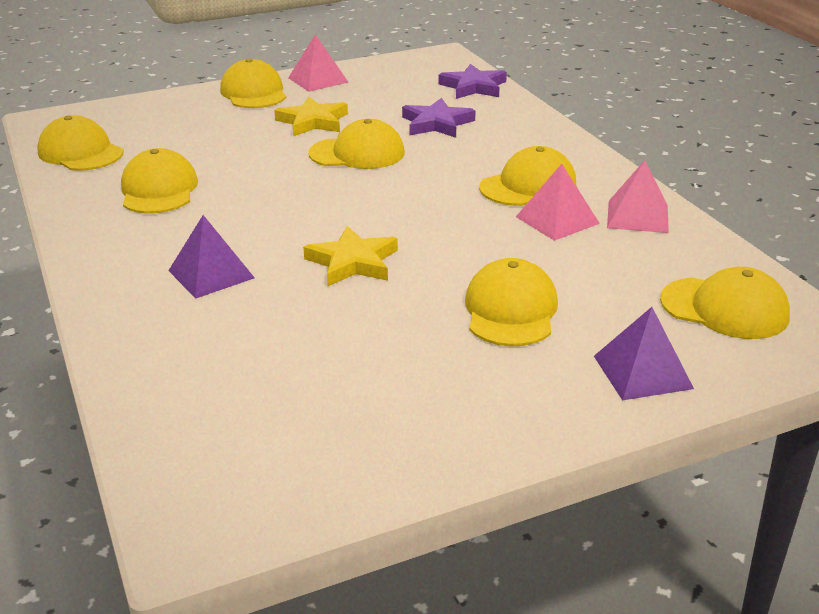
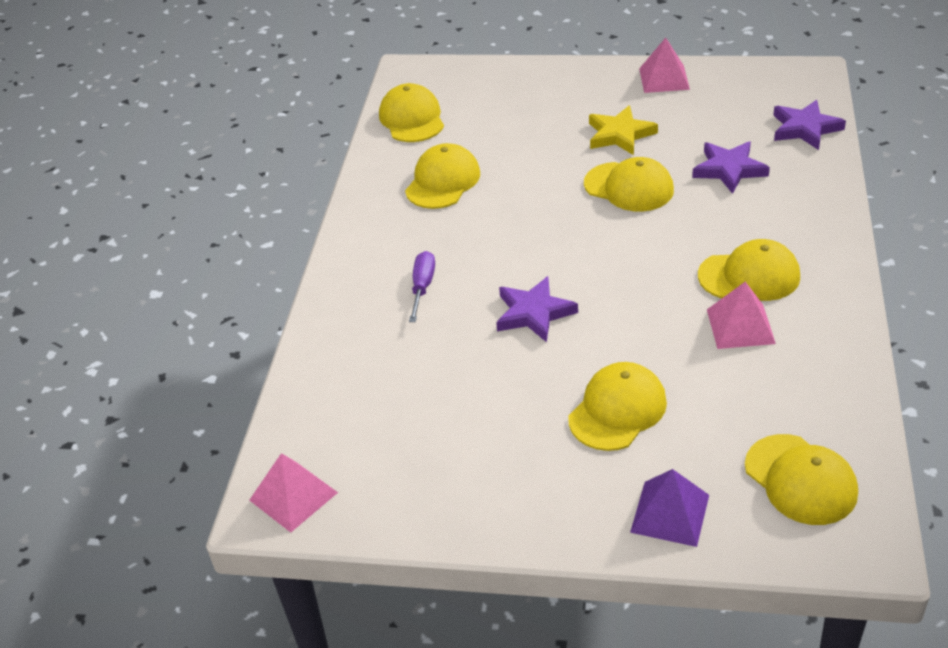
camera: 35 degrees right, 10 degrees up
(211, 274) = (422, 287): purple pyramid -> purple screwdriver
(254, 93) = (595, 81): yellow cap -> none
(352, 262) = (533, 313): yellow star -> purple star
(637, 216) = (819, 347): pink pyramid -> pink pyramid (293, 496)

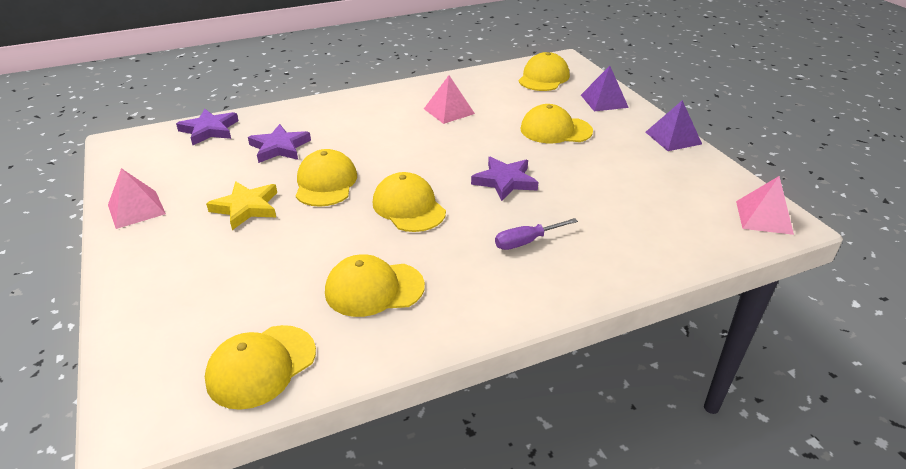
camera: 125 degrees left, 5 degrees down
(509, 528) = (673, 138): none -> purple pyramid
(749, 276) = (399, 117): yellow cap -> yellow cap (408, 207)

